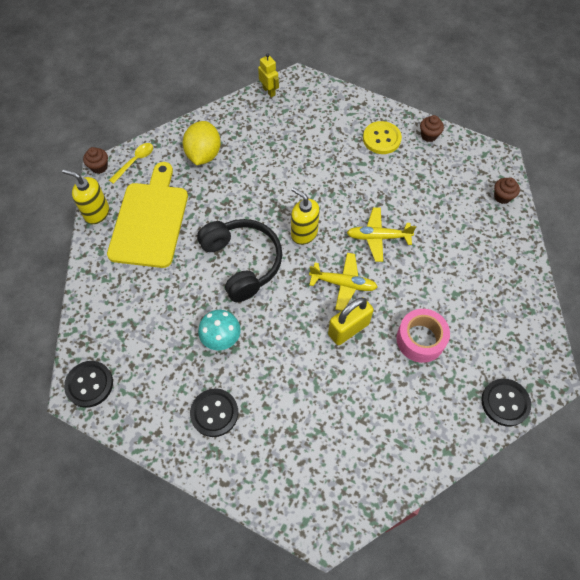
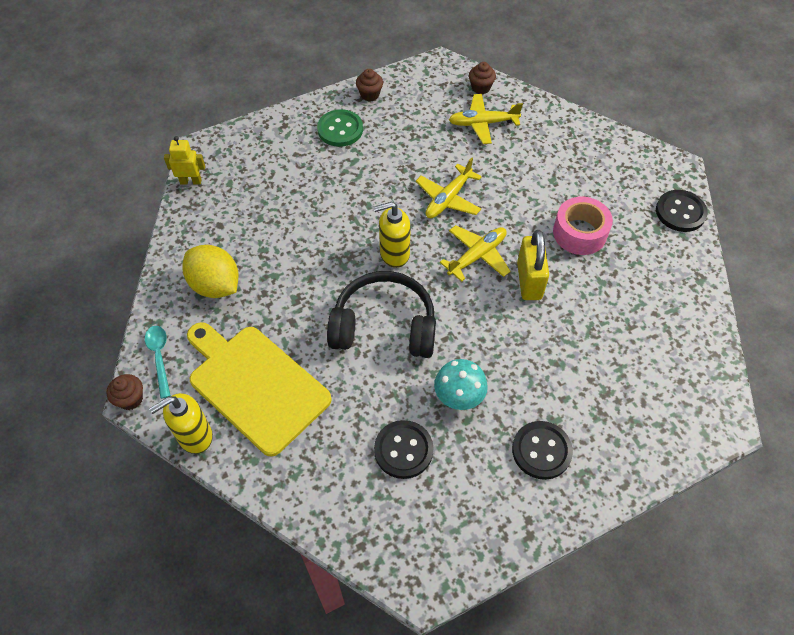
camera: 55 degrees left, 5 degrees down
(89, 384) = (421, 563): black button -> black button (403, 450)
(135, 161) = (159, 357): yellow spoon -> turquoise spoon
(381, 139) = (340, 129): yellow button -> green button
(468, 218) = (482, 123): none -> yellow plane

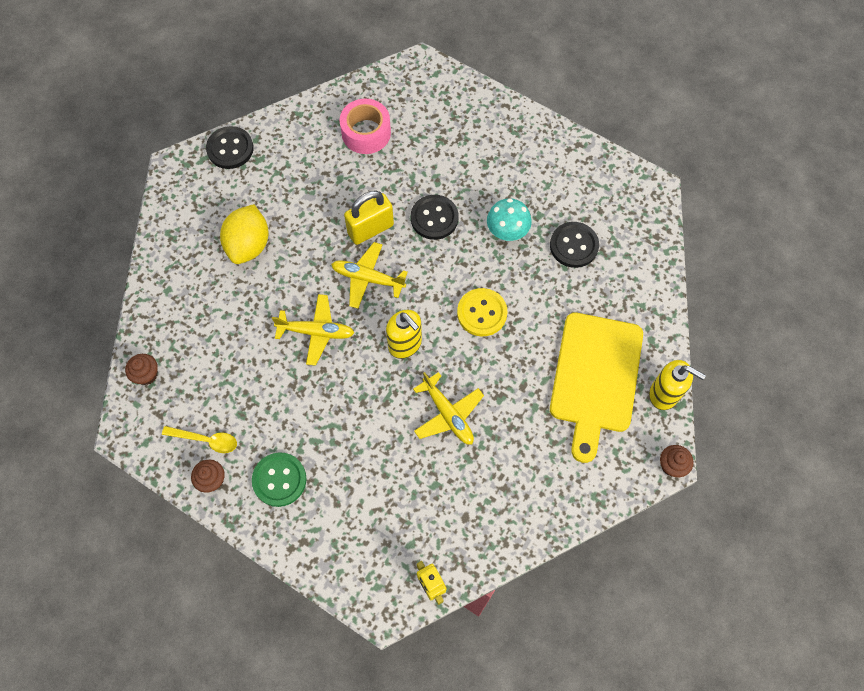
camera: 120 degrees left, 10 degrees up
(159, 357) = (623, 470): turquoise spoon -> none
(215, 285) = (529, 474): yellow lemon -> yellow lemon (249, 245)
(384, 326) = (482, 313): black headphones -> yellow button
(403, 101) = (206, 440): none -> yellow spoon
(482, 123) = (200, 348): yellow plane -> yellow plane (448, 414)
(541, 451) = (514, 161): black button -> black button (434, 218)
(579, 233) = (296, 213): pink tape -> pink tape (366, 133)

